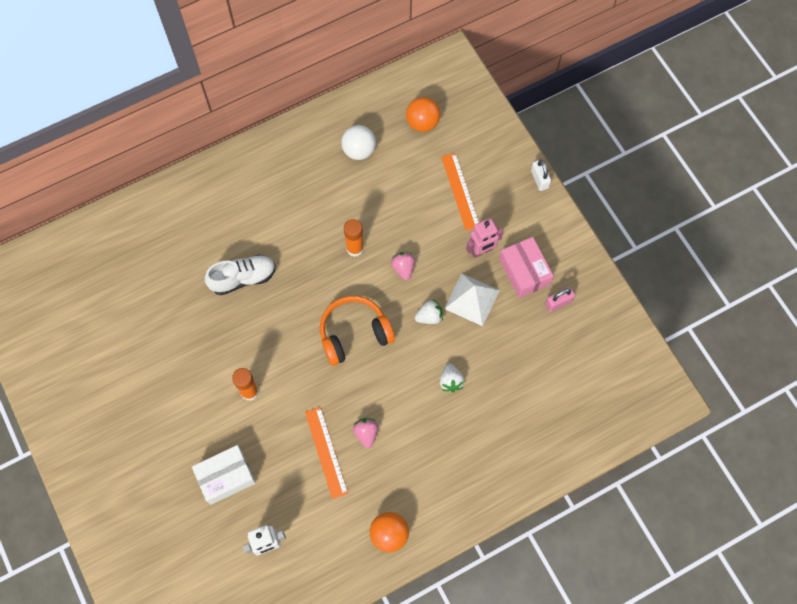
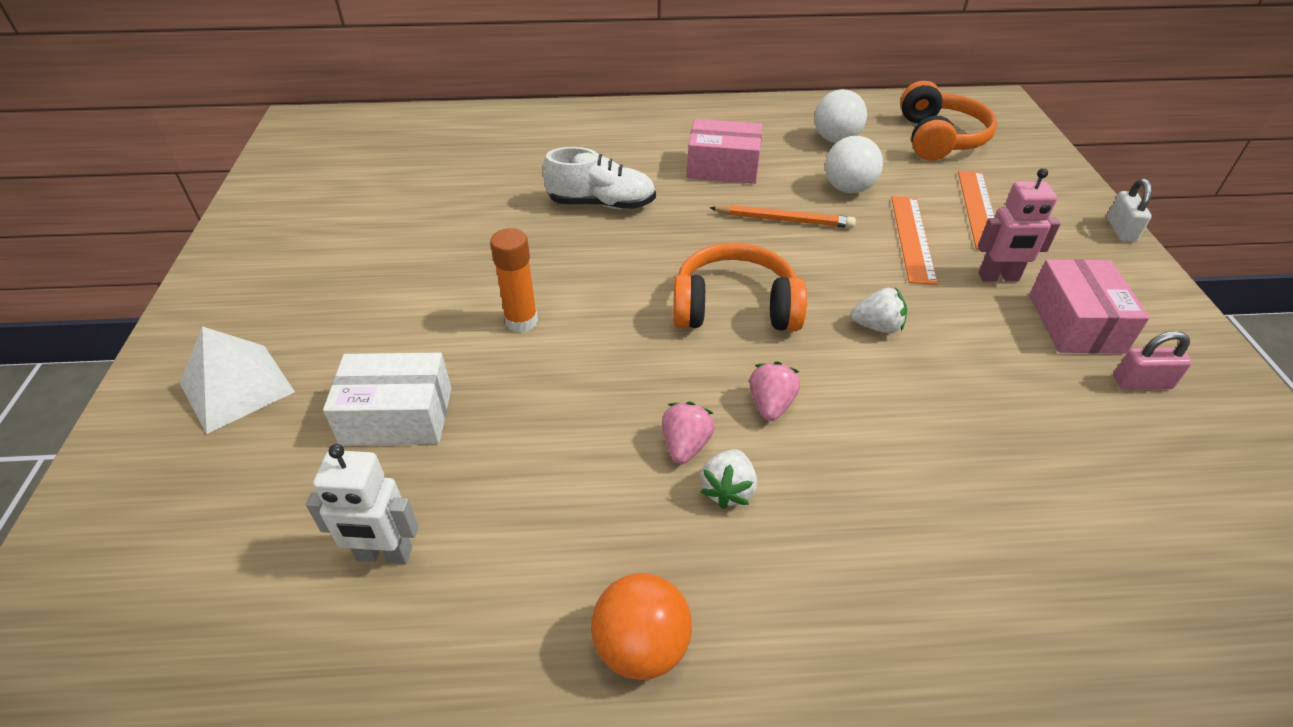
camera: 25 degrees right, 25 degrees down
(300, 210) = (723, 167): none -> pink box
(326, 452) = (594, 446): orange ruler -> orange ruler (912, 238)
(355, 248) = (784, 220): orange glue stick -> orange pencil
(382, 202) = (848, 189): none -> white ball
(403, 268) = (853, 260): pink strawberry -> pink strawberry (771, 405)
(422, 123) = (939, 138): orange ball -> orange headphones
(450, 381) = (887, 425): white strawberry -> white strawberry (728, 490)
(472, 299) = (964, 328): white pyramid -> white pyramid (236, 387)

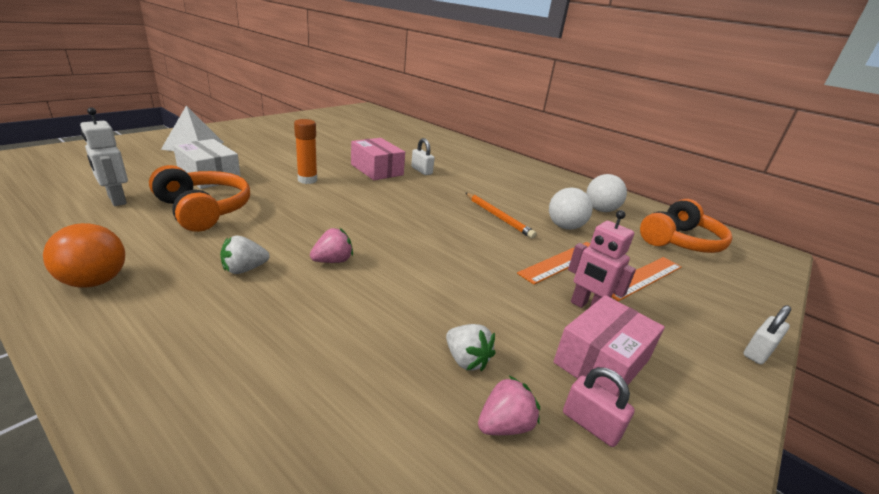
camera: 40 degrees right, 15 degrees down
(601, 204) = (421, 171): white shoe -> white padlock
(685, 445) = (267, 246): pink strawberry -> pink strawberry (504, 425)
(723, 167) = (508, 188): pink box -> pink box (377, 170)
(735, 307) = (399, 225): orange headphones -> orange headphones (204, 210)
(877, 326) = (455, 275): white strawberry -> white strawberry (466, 360)

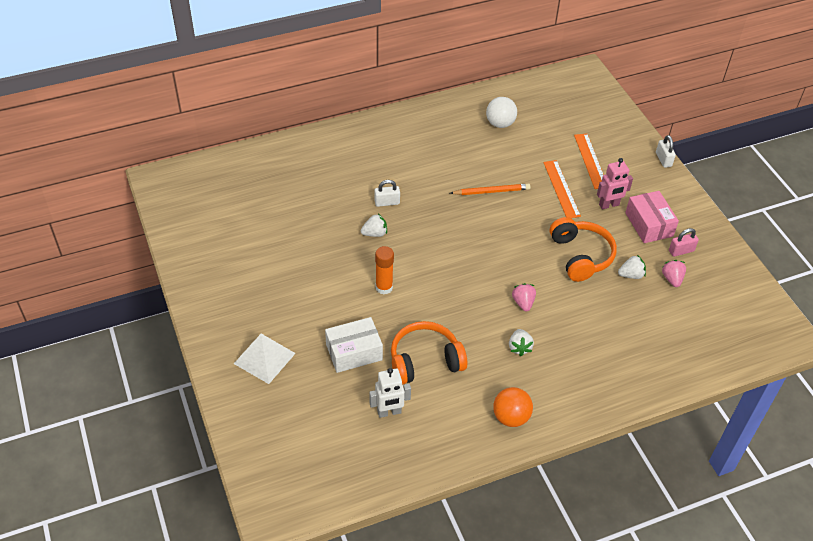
camera: 60 degrees left, 20 degrees up
(377, 170) = (375, 233): pink box -> white strawberry
(565, 227) = (518, 161): white ball -> none
(680, 241) = (558, 110): orange headphones -> orange headphones (581, 256)

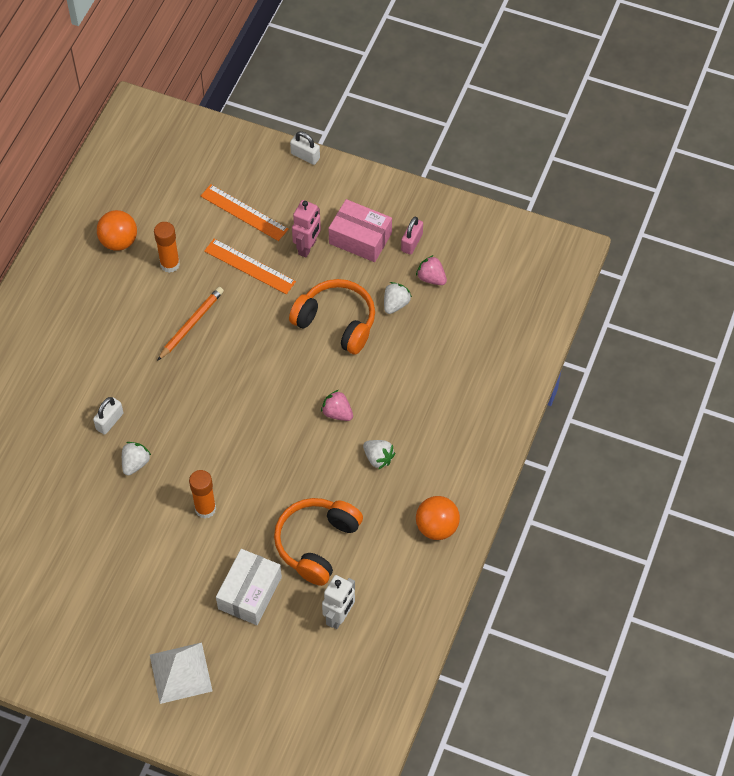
camera: 45 degrees left, 10 degrees up
(500, 123) = (119, 241): white ball -> orange ball
(515, 154) = (170, 264): none -> orange glue stick

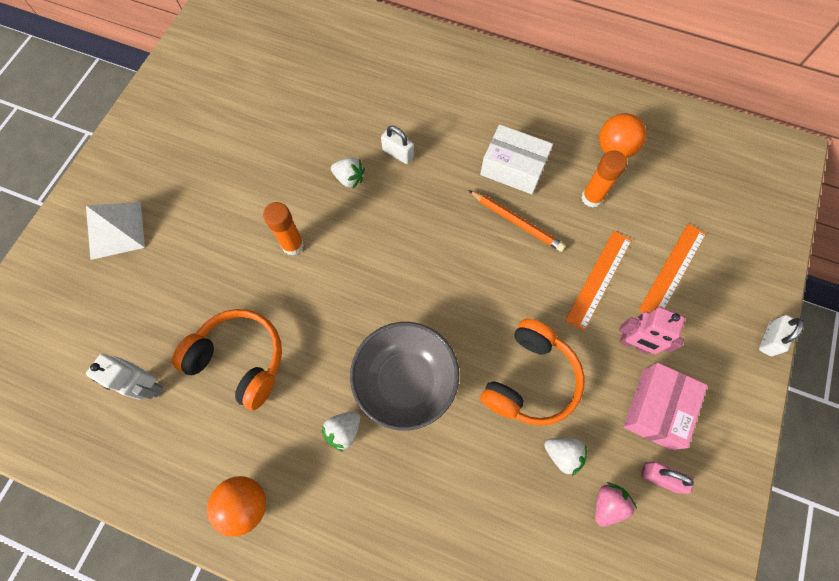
camera: 90 degrees right, 10 degrees up
(250, 593) = (191, 291): white box -> white box (513, 168)
(337, 413) = (405, 381): pink strawberry -> grey bowl

